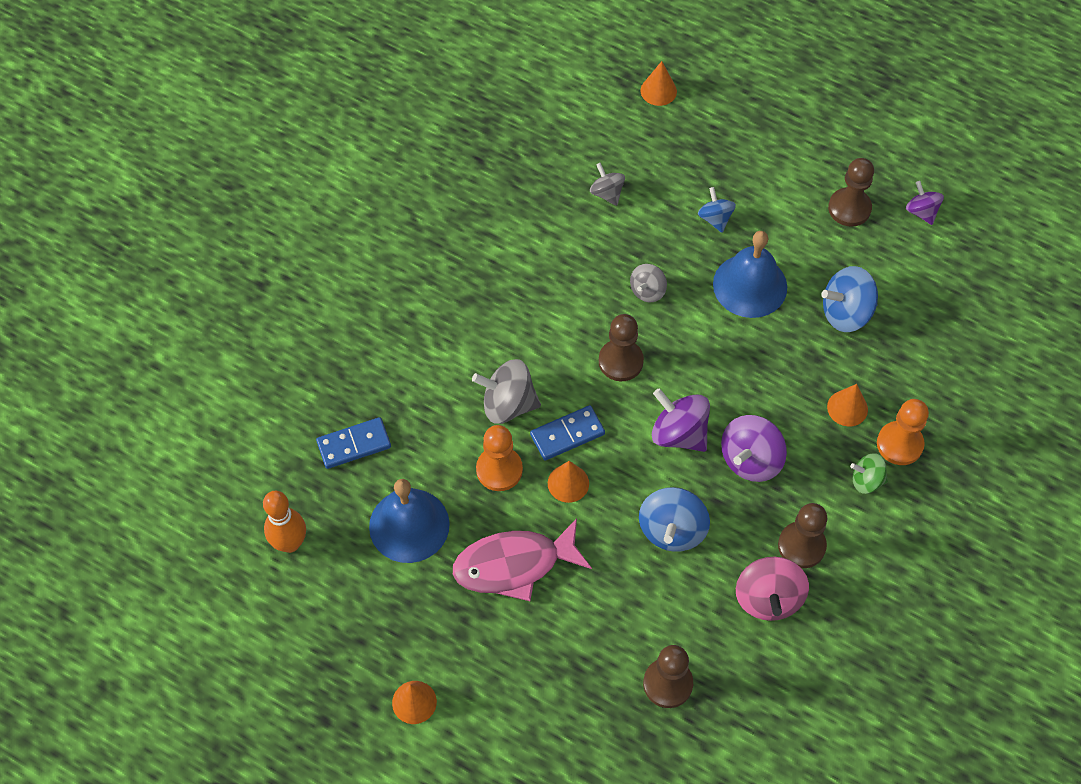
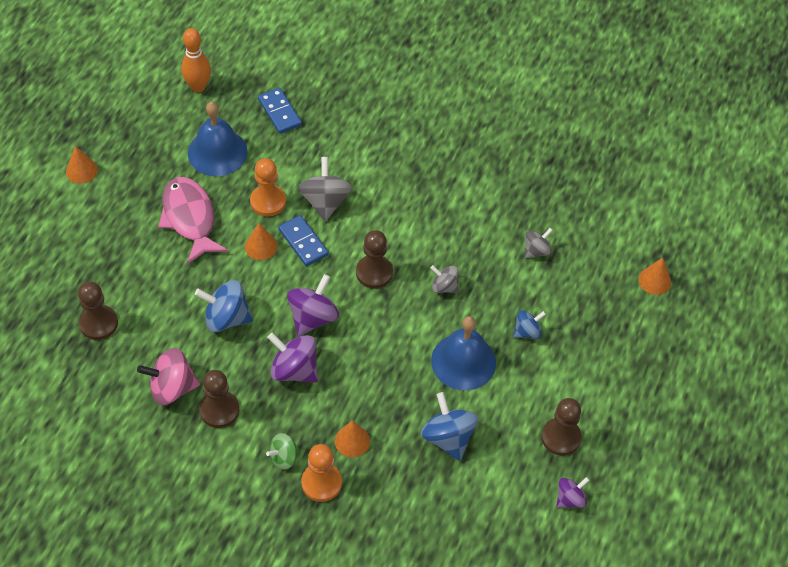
camera: 80 degrees right, 5 degrees down
(866, 480) = (283, 457): green spinning top -> green spinning top turned 120 degrees counterclockwise

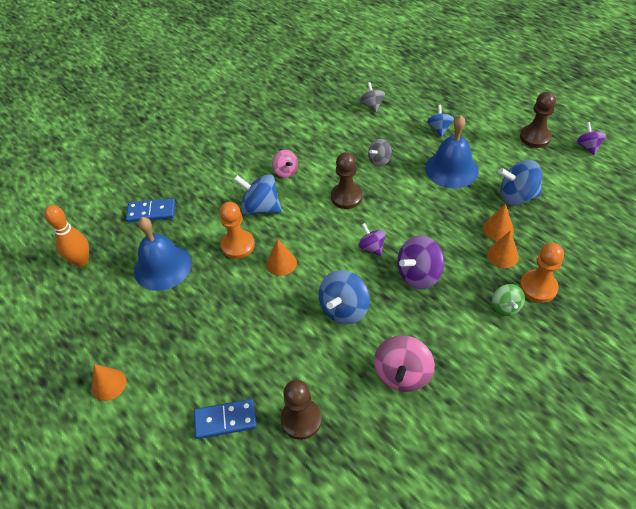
camera: 60 degrees left, 5 degrees down
(190, 218) = (221, 307): pink fish -> none
(219, 410) = (440, 342): brown pawn -> none
(303, 242) = (293, 233): blue domino -> blue domino (225, 420)
(313, 317) = (371, 247): purple spinning top -> purple spinning top, size x0.61
(325, 202) = (261, 208): grey spinning top -> blue spinning top
(387, 204) = (286, 171): none -> pink spinning top
(654, 280) = (424, 60): orange cone -> orange cone (498, 229)

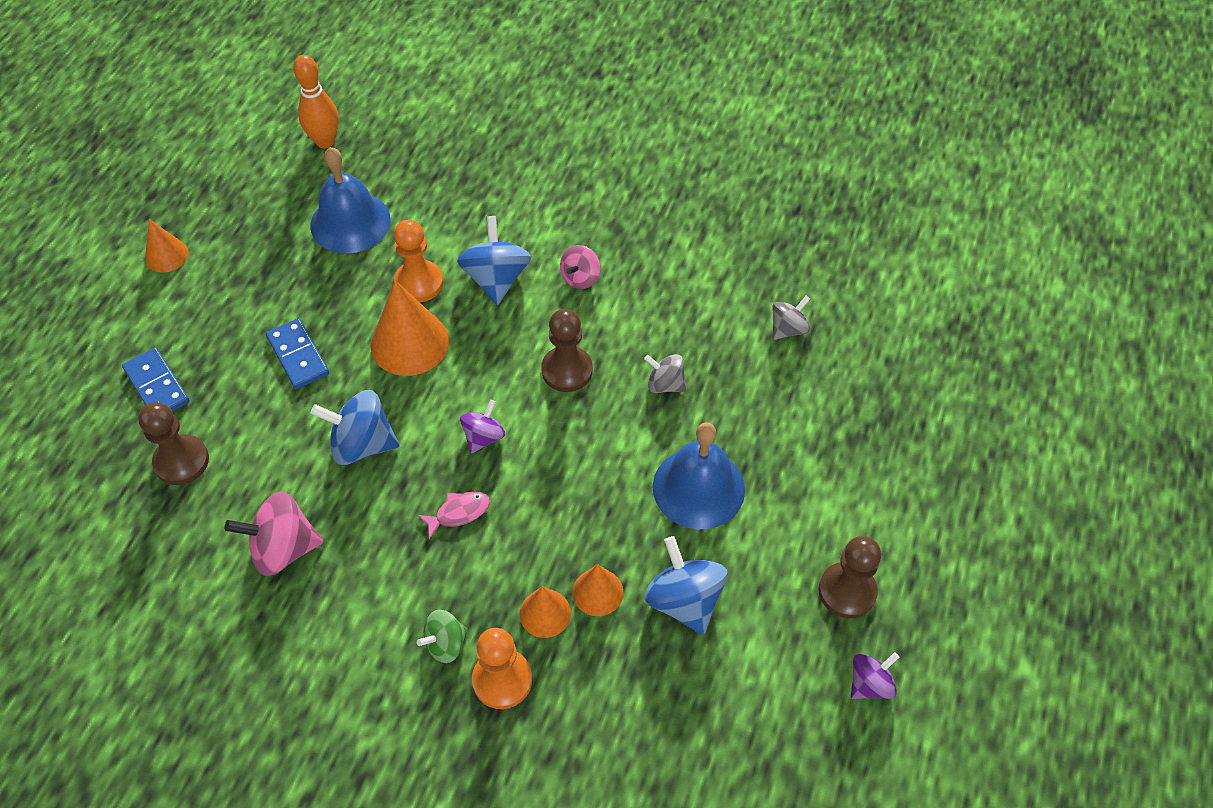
camera: 60 degrees right, 5 degrees up
(151, 212) = (433, 168): blue domino -> blue domino (298, 356)
(281, 263) = (410, 343): orange cone -> orange cone, size x1.75
(419, 275) = (459, 513): purple spinning top -> pink fish
(439, 129) = (785, 440): blue spinning top -> none

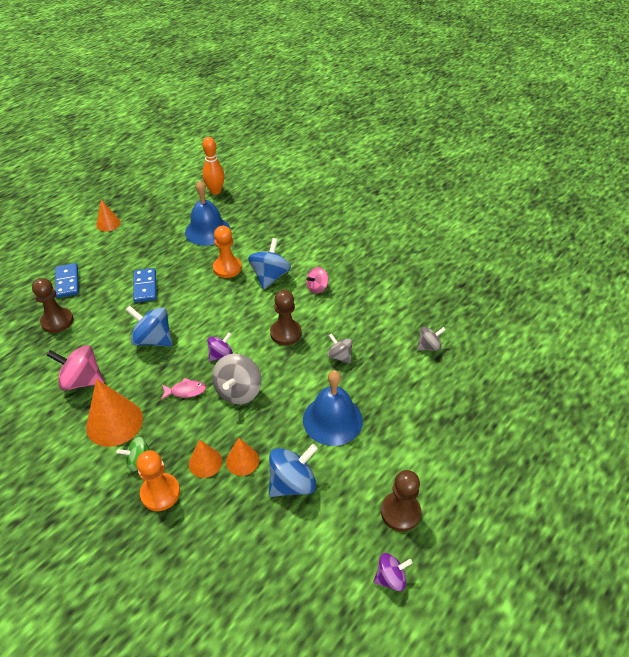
camera: 20 degrees right, 10 degrees down
(410, 343) = (206, 296): orange cone -> orange cone (114, 422)
(540, 487) = (238, 391): none -> grey spinning top
(684, 600) = (292, 483): blue spinning top -> blue spinning top turned 60 degrees clockwise

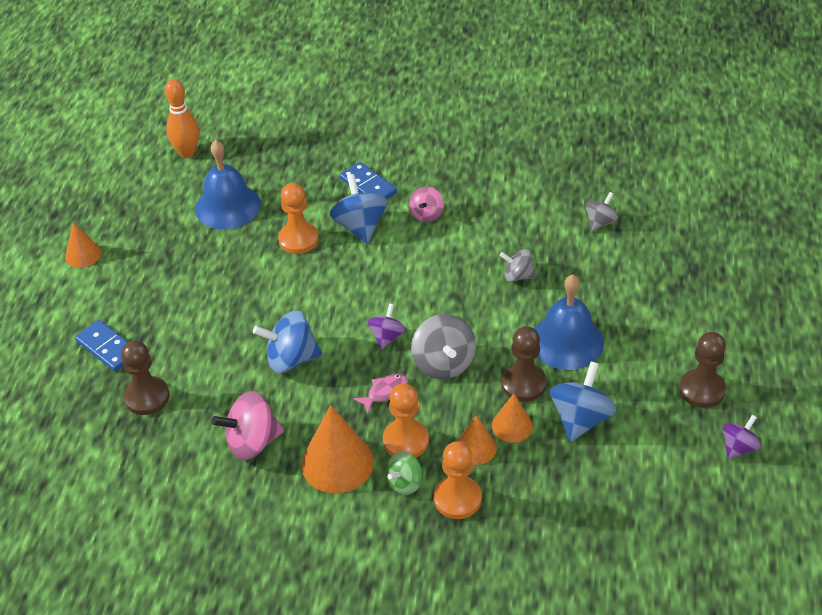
camera: 30 degrees left, 0 degrees up
(145, 287) = (217, 307): blue domino -> blue domino (368, 186)
(167, 431) = (405, 440): none -> orange pawn
(285, 333) = (437, 280): brown pawn -> brown pawn (523, 384)

